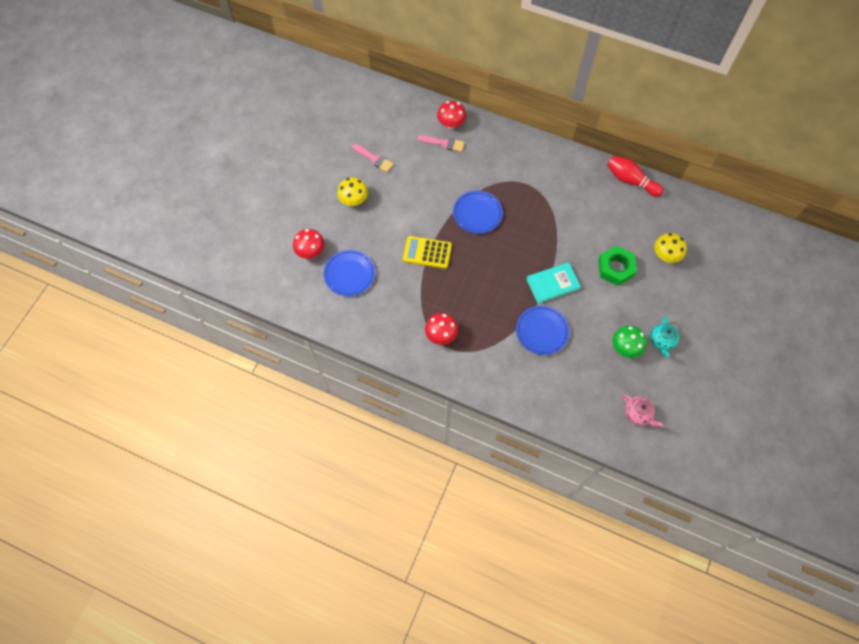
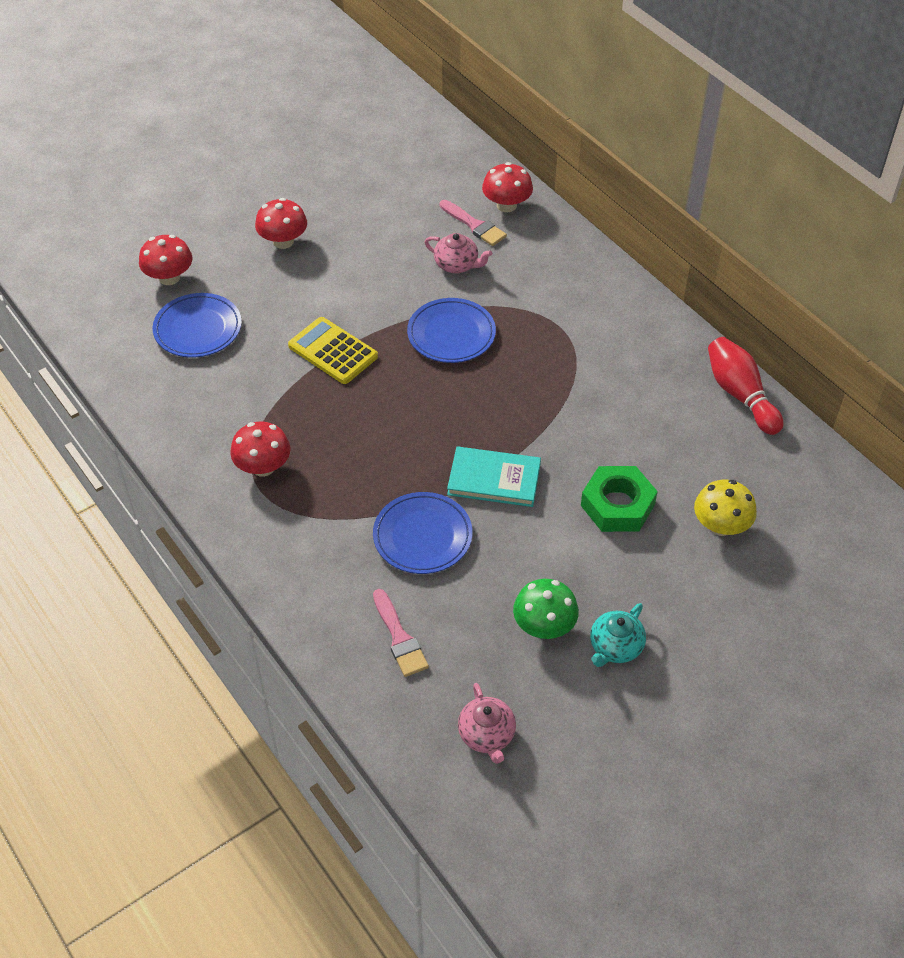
camera: 30 degrees right, 15 degrees down
(354, 200) = (283, 241): yellow mushroom -> red mushroom
(374, 159) = (355, 204): pink brush -> pink brush (399, 637)
(452, 171) = (457, 265): none -> pink teapot

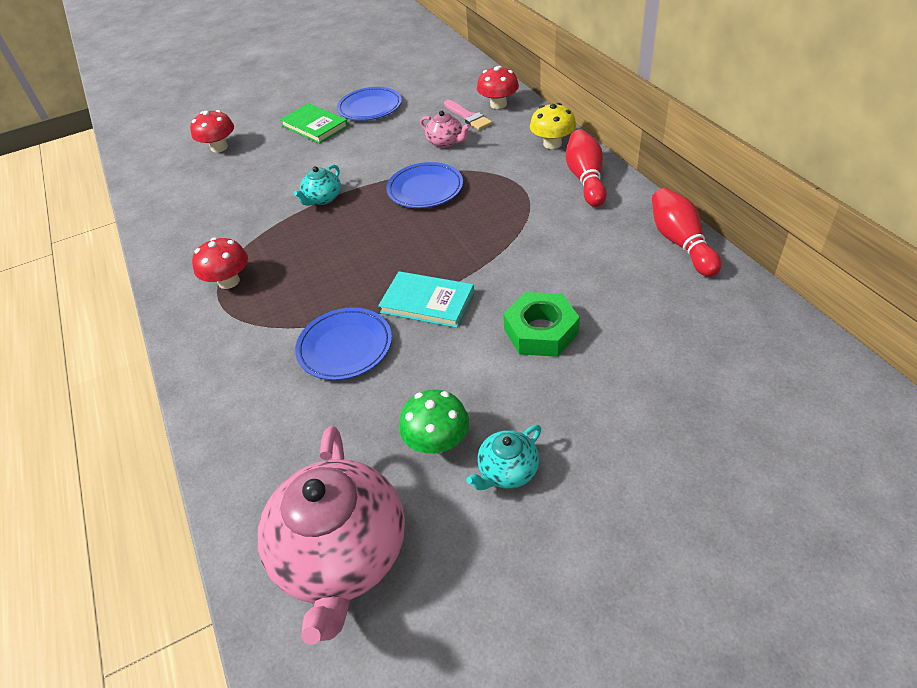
camera: 15 degrees right, 5 degrees down
(198, 329) = (224, 181): blue plate -> blue plate (370, 108)
(283, 241) = (314, 126): red mushroom -> green book
(333, 351) = (322, 199): yellow calculator -> turquoise teapot
(399, 637) = (289, 440): pink brush -> none
(487, 735) = (342, 554): pink teapot -> pink teapot, size x2.15
(629, 315) = (585, 179): none -> red bowling pin
(721, 525) = (644, 357): yellow mushroom -> yellow mushroom (552, 144)

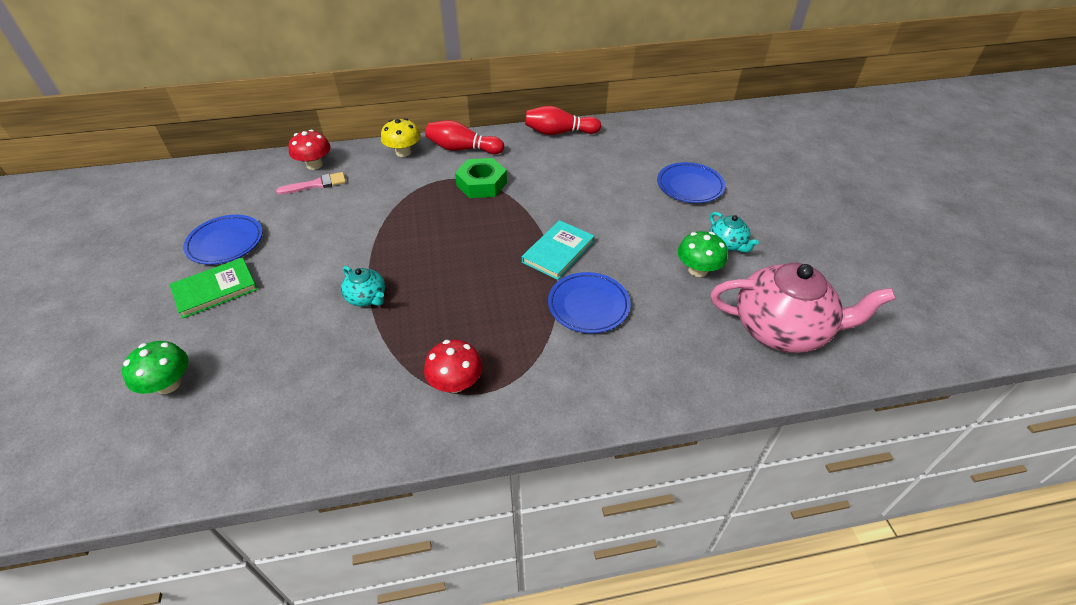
camera: 80 degrees left, 0 degrees up
(219, 147) = (169, 384): red mushroom -> green mushroom
(425, 189) = (408, 229): blue plate -> blue plate (690, 186)
(446, 142) = (345, 204): pink teapot -> none
(541, 331) = (614, 205): green nut -> green nut (481, 184)

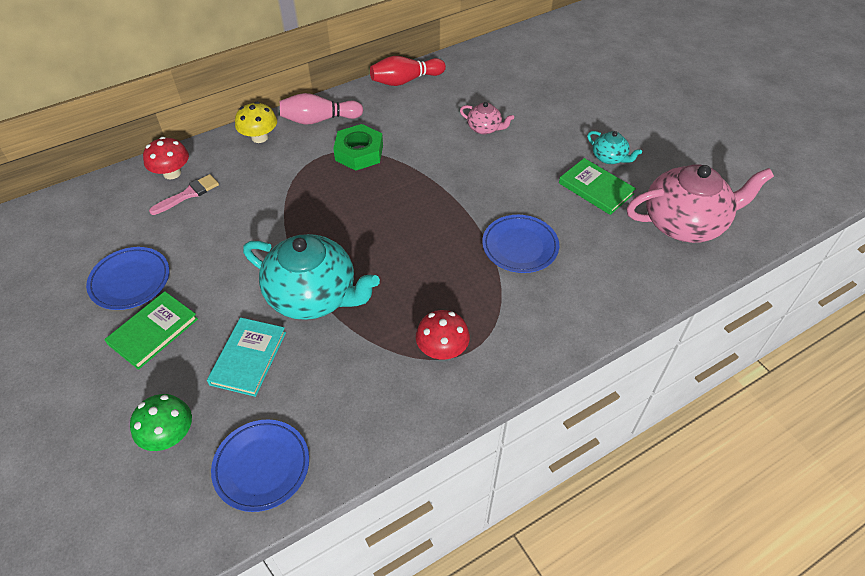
camera: 20 degrees left, 5 degrees up
(367, 297) = (313, 296): turquoise teapot -> turquoise teapot, size x2.15
(462, 149) = (319, 120): red bowling pin -> pink bowling pin
(558, 252) = (467, 203): turquoise book -> turquoise book (248, 358)
(612, 188) = (484, 128): none -> pink teapot
(690, 186) = (552, 109): blue plate -> blue plate (262, 466)
(698, 270) = (595, 188): green mushroom -> green book

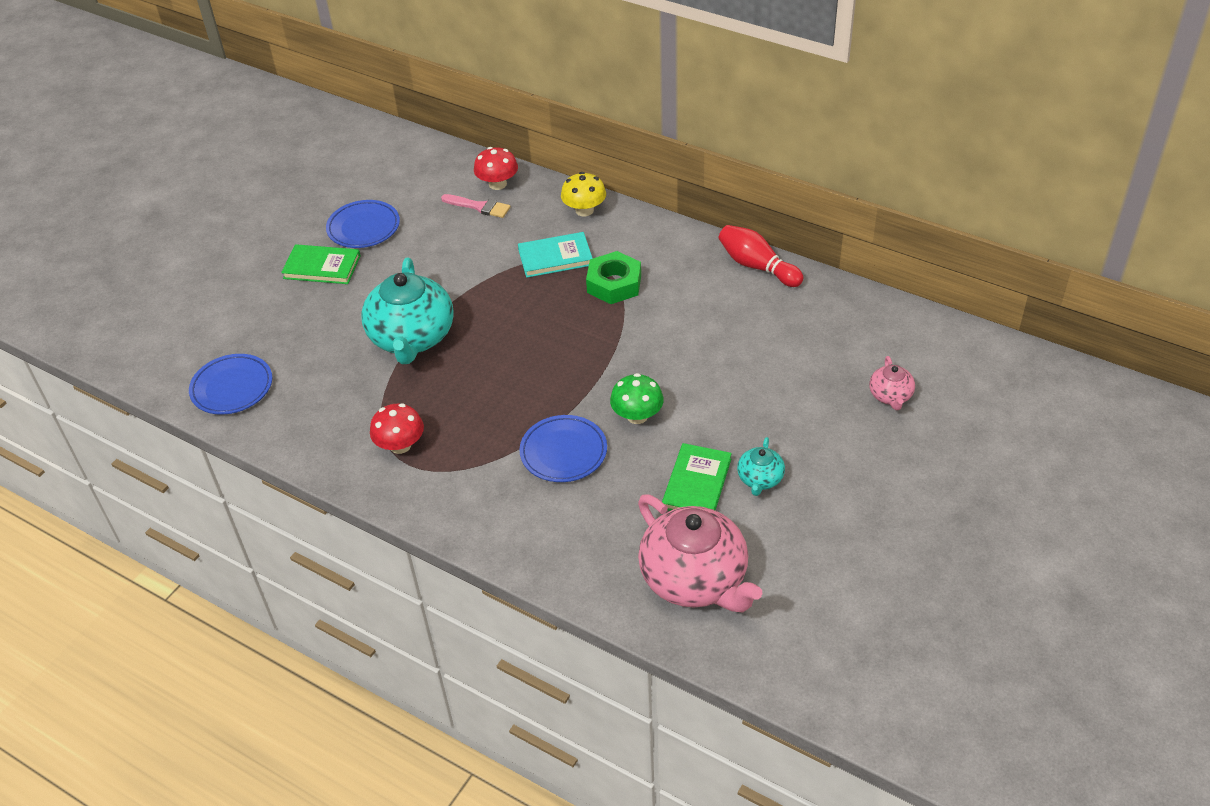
camera: 65 degrees right, 5 degrees down
(169, 435) = (235, 325): green mushroom -> green mushroom (637, 416)
(248, 358) = (325, 331): turquoise book -> turquoise book (555, 257)
(319, 120) = (641, 235): pink bowling pin -> none
(484, 128) = (727, 358): pink teapot -> pink teapot (890, 396)

